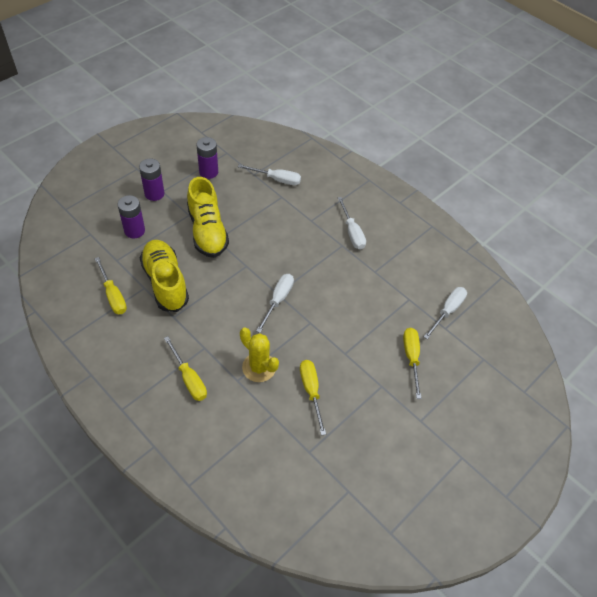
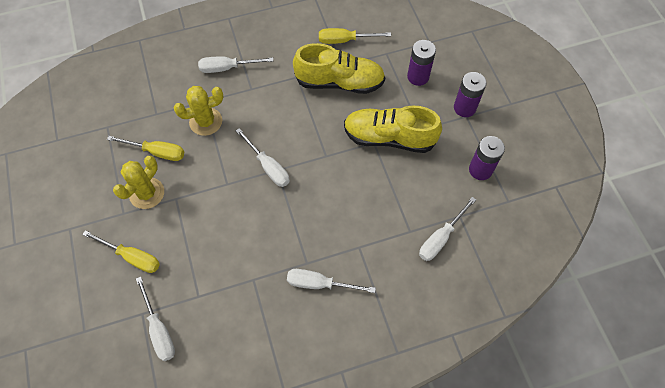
camera: 120 degrees right, 10 degrees up
(189, 378) = (227, 68): yellow screwdriver -> white screwdriver
(353, 377) = (147, 193): none -> yellow cactus

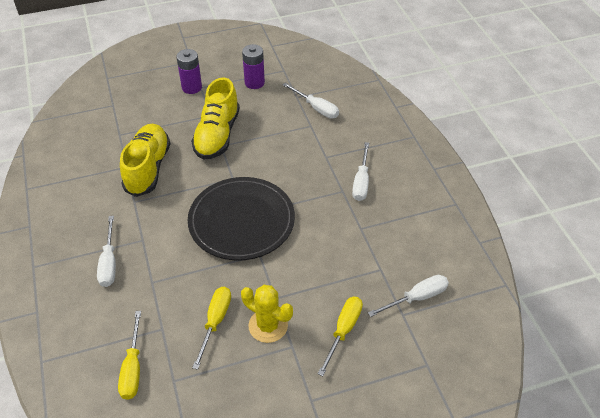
camera: 90 degrees left, 15 degrees down
(206, 121) = (180, 278): yellow cactus -> none
(268, 167) = (241, 221): white screwdriver -> black plate
(345, 40) = (95, 164): yellow screwdriver -> yellow screwdriver (133, 368)
(418, 77) = (152, 114): purple battery -> none

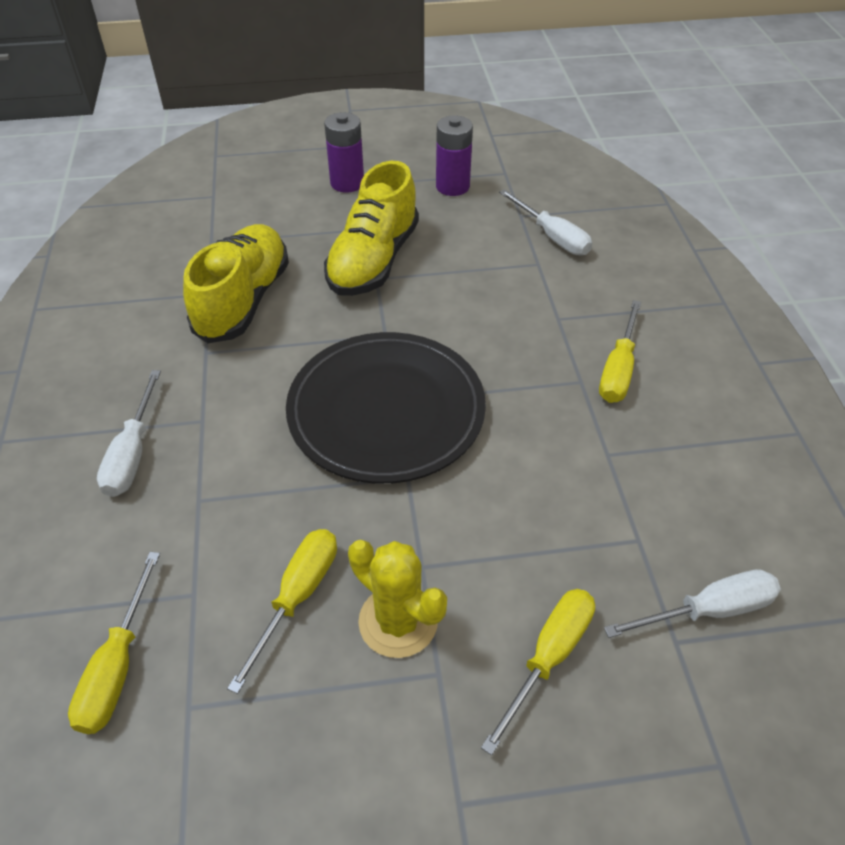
camera: 10 degrees right, 0 degrees up
(361, 182) = (618, 370): white screwdriver -> yellow screwdriver

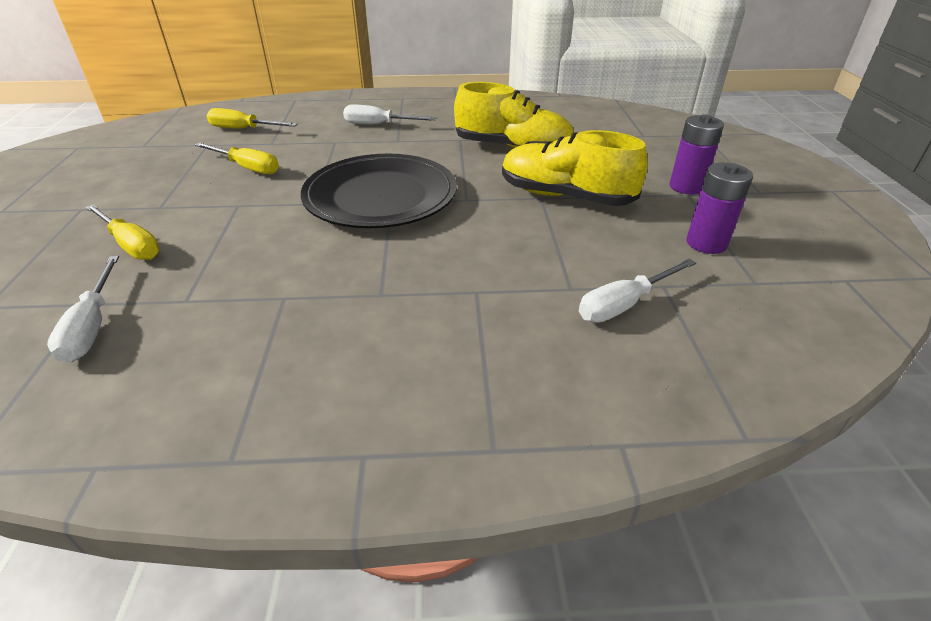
camera: 95 degrees right, 10 degrees down
(398, 621) = (205, 195): yellow cactus -> none
(618, 370) = (388, 321): yellow screwdriver -> none

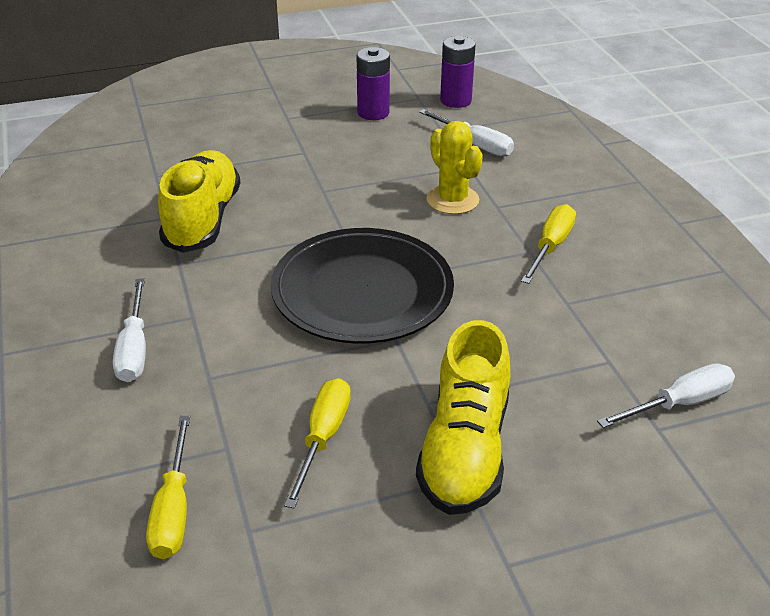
camera: 105 degrees left, 0 degrees up
(131, 245) = (555, 453): yellow screwdriver -> yellow screwdriver (550, 246)
(500, 263) = (452, 200): none -> yellow cactus
(565, 196) = (316, 177): yellow shoe -> yellow shoe (465, 450)
(686, 187) = (273, 118): purple battery -> purple battery (455, 100)

